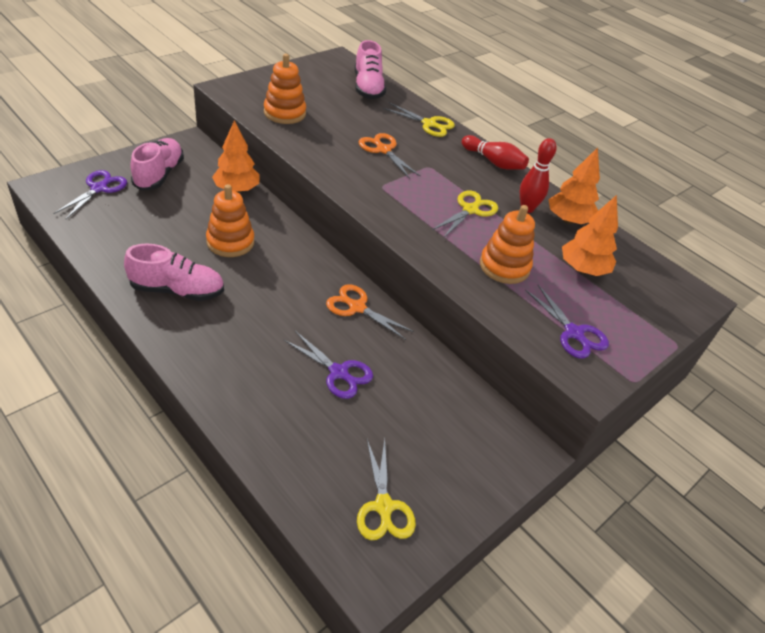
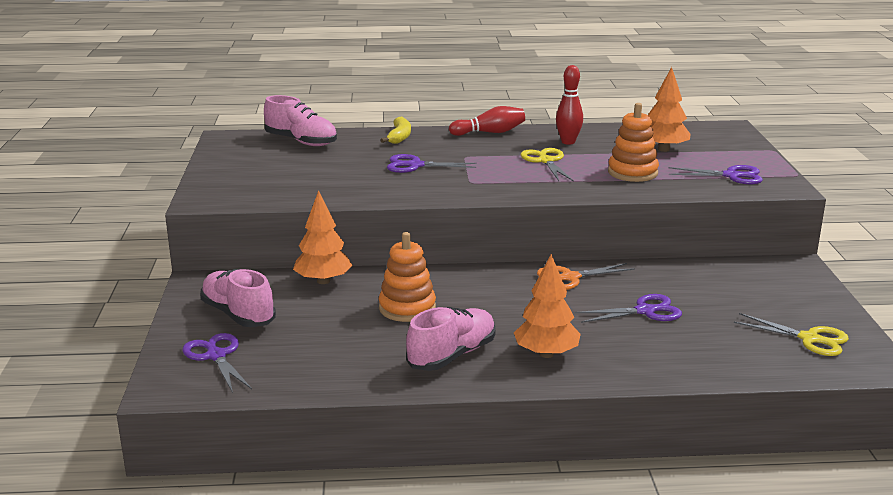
camera: 45 degrees left, 20 degrees down
(284, 113) = (292, 187): orange stacking toy -> none
(383, 150) = (415, 165): orange scissors -> purple scissors
(429, 124) = (399, 137): yellow scissors -> yellow banana
(568, 220) = (599, 134): orange tree -> orange tree (546, 354)

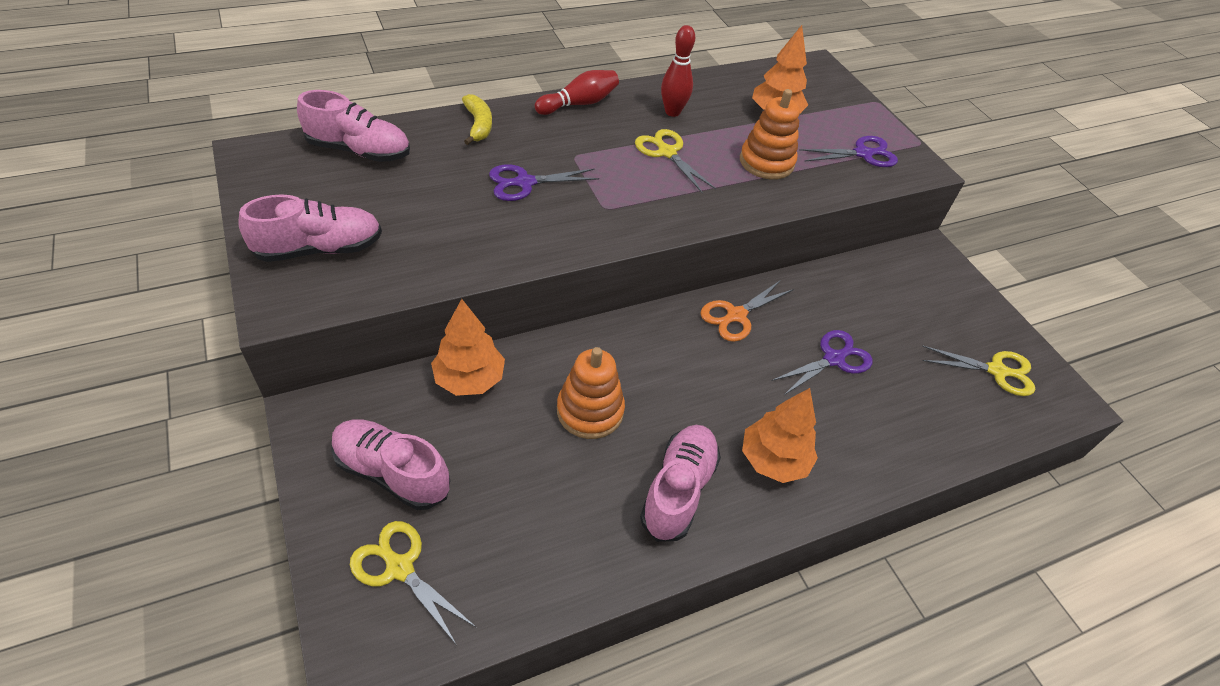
camera: 25 degrees left, 25 degrees up
(216, 356) = (399, 567): purple scissors -> yellow scissors
(244, 180) = (319, 249): none -> pink shoe

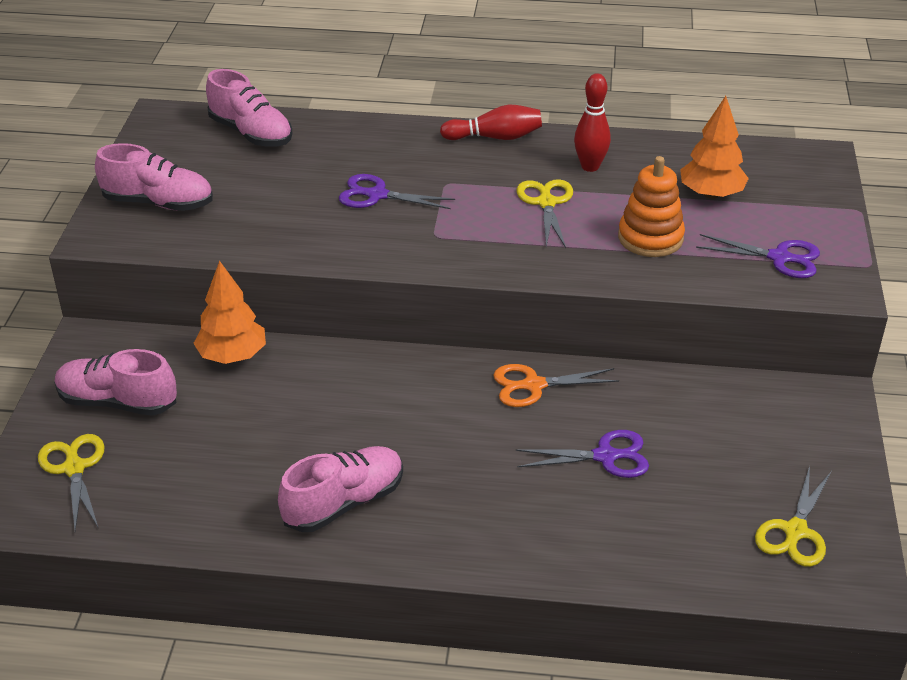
camera: 35 degrees right, 10 degrees down
(392, 473) = (117, 402): pink shoe -> pink shoe turned 45 degrees counterclockwise
(478, 125) = (376, 135): yellow banana -> none
(590, 411) = (317, 415): orange stacking toy -> none
(773, 460) = (457, 514): orange tree -> none
(997, 371) = (795, 532): yellow scissors -> yellow scissors turned 75 degrees clockwise

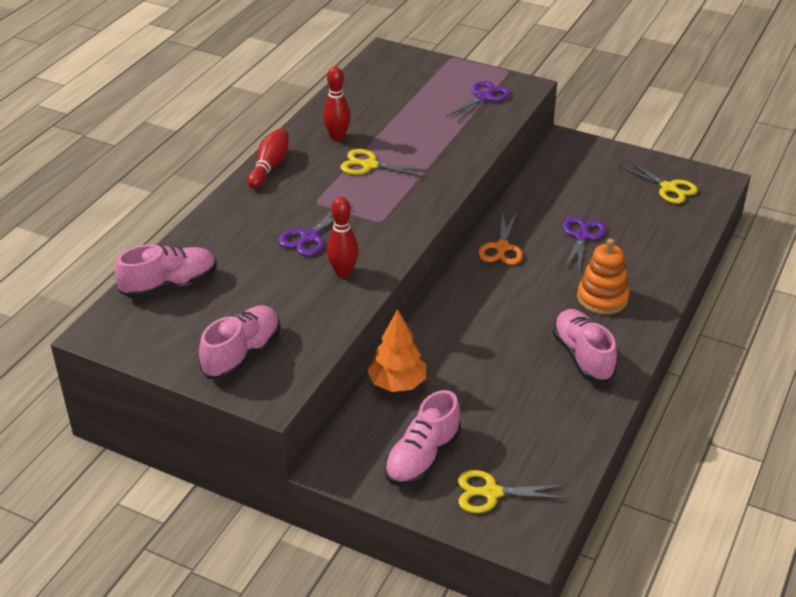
camera: 70 degrees left, 0 degrees up
(323, 233) = (343, 272): none -> red bowling pin
(650, 238) = (436, 136): orange stacking toy -> orange stacking toy (602, 298)
(711, 194) = (402, 101): orange tree -> none

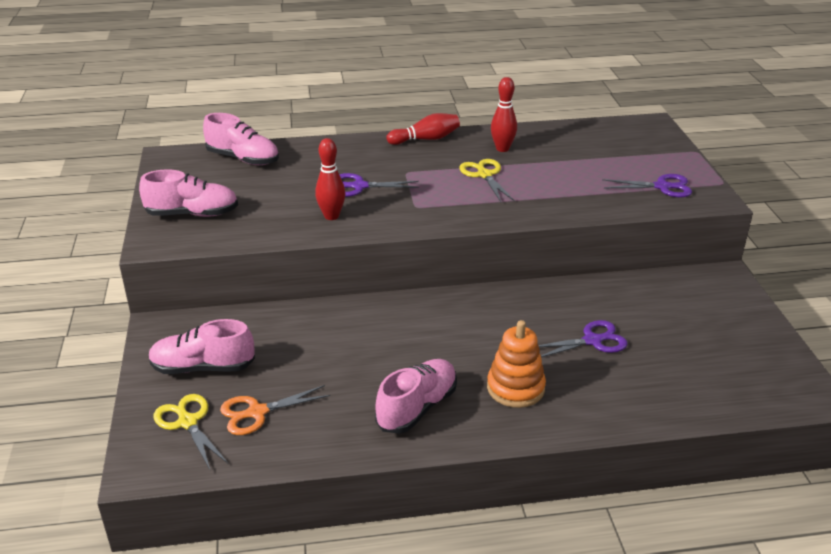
camera: 55 degrees right, 5 degrees down
(397, 384) = (281, 319): orange tree -> none
(502, 248) = (517, 302): orange scissors -> orange scissors (256, 412)
(668, 188) = (748, 367): yellow scissors -> none

